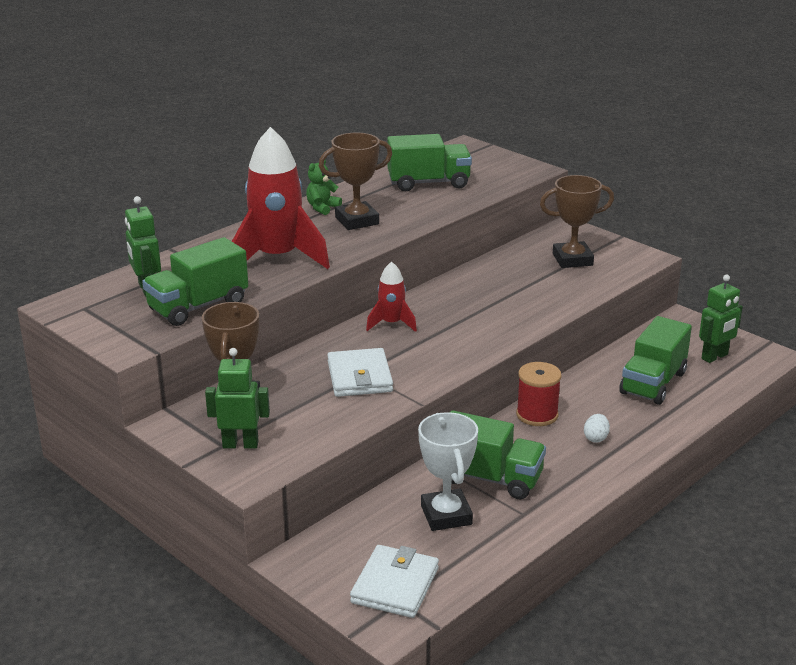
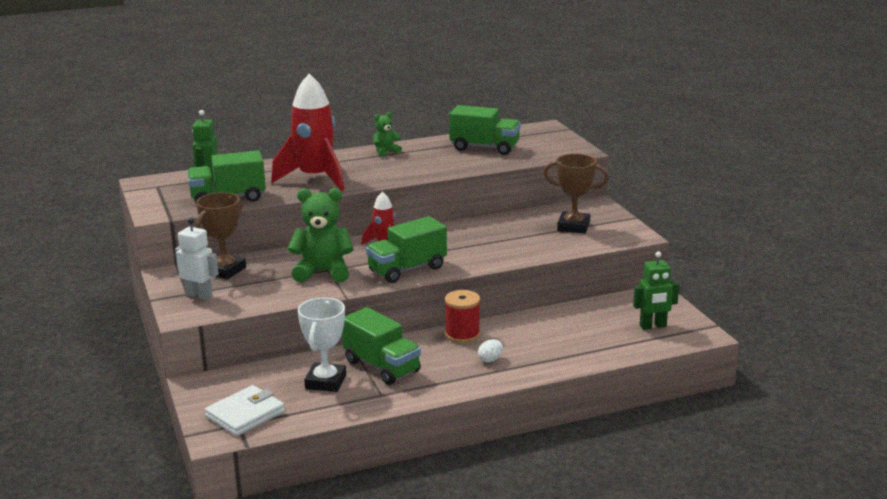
camera: 25 degrees right, 5 degrees down
(240, 444) = (199, 295): green robot -> white robot
(357, 221) = (400, 164): brown trophy -> none
(359, 377) = (323, 272): white wallet -> green teddy bear
(653, 383) = (579, 333): green truck -> green truck (407, 269)

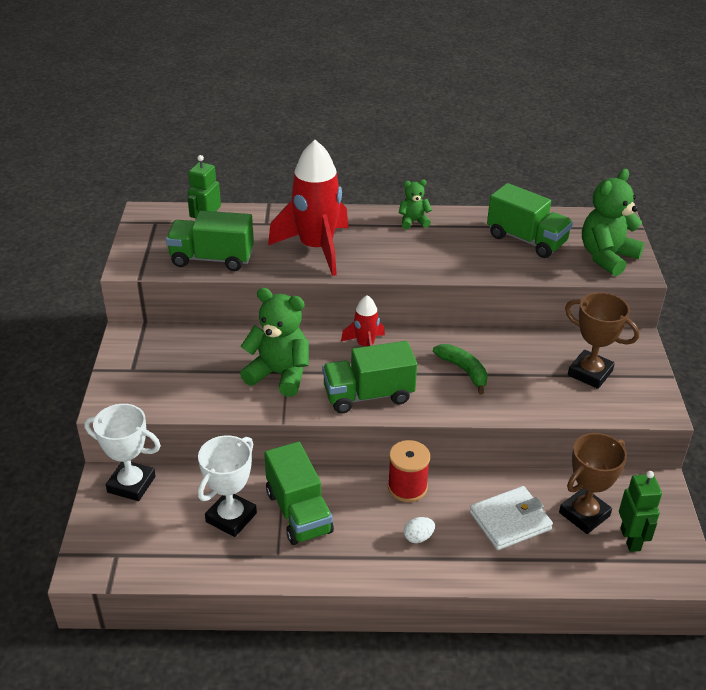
camera: 20 degrees right, 15 degrees up
(199, 295) = (141, 376): white robot -> none
(221, 382) = (131, 484): none -> white trophy
(225, 270) = (185, 344): brown trophy -> brown trophy (584, 514)
(245, 414) = (129, 542): white wallet -> white wallet (510, 521)
(475, 242) = (464, 370): none -> green banana
(553, 147) = (607, 257): none -> green teddy bear
(653, 326) = (630, 539): green robot -> green robot turned 105 degrees counterclockwise

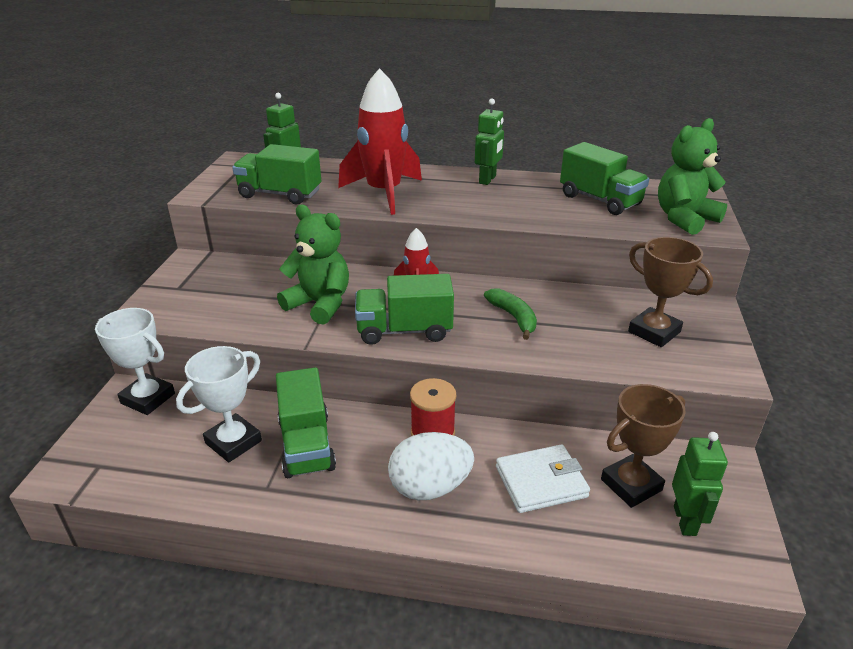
camera: 10 degrees right, 5 degrees down
(413, 221) = (487, 180): green teddy bear -> green robot
(418, 537) = (430, 487): white egg -> white egg, size x2.25

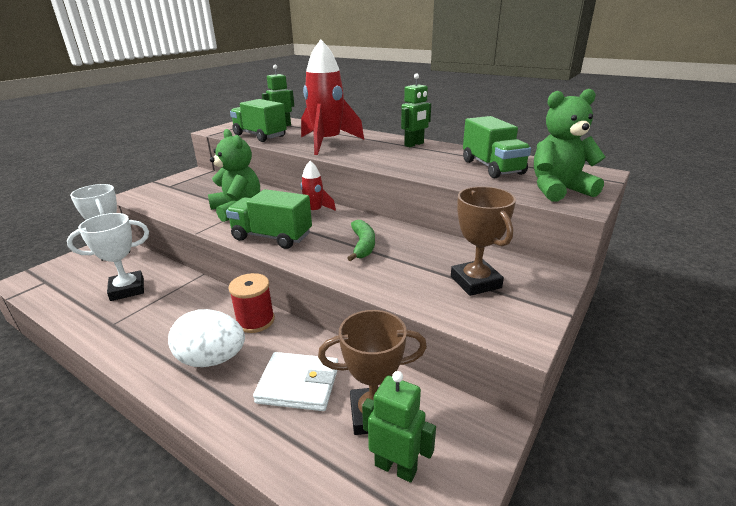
camera: 25 degrees right, 5 degrees down
(306, 445) = (166, 304): green truck -> none
(685, 520) = (396, 467): green robot -> green robot turned 90 degrees counterclockwise

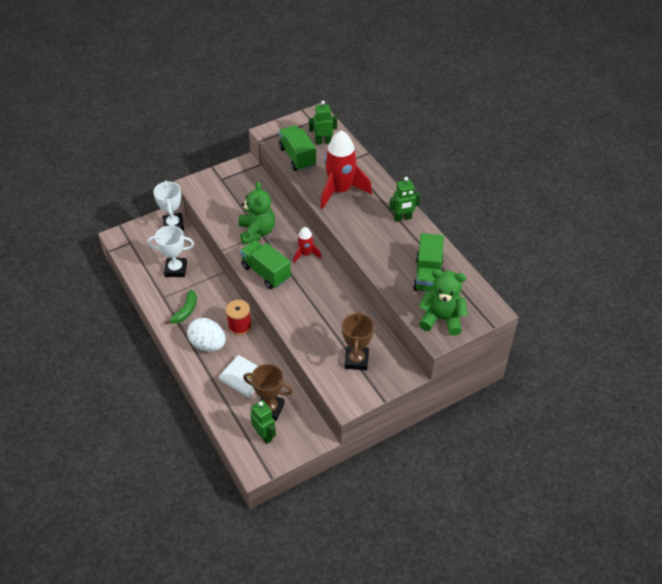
camera: 25 degrees right, 20 degrees up
(363, 245) = (315, 303): green banana -> green banana (185, 311)

